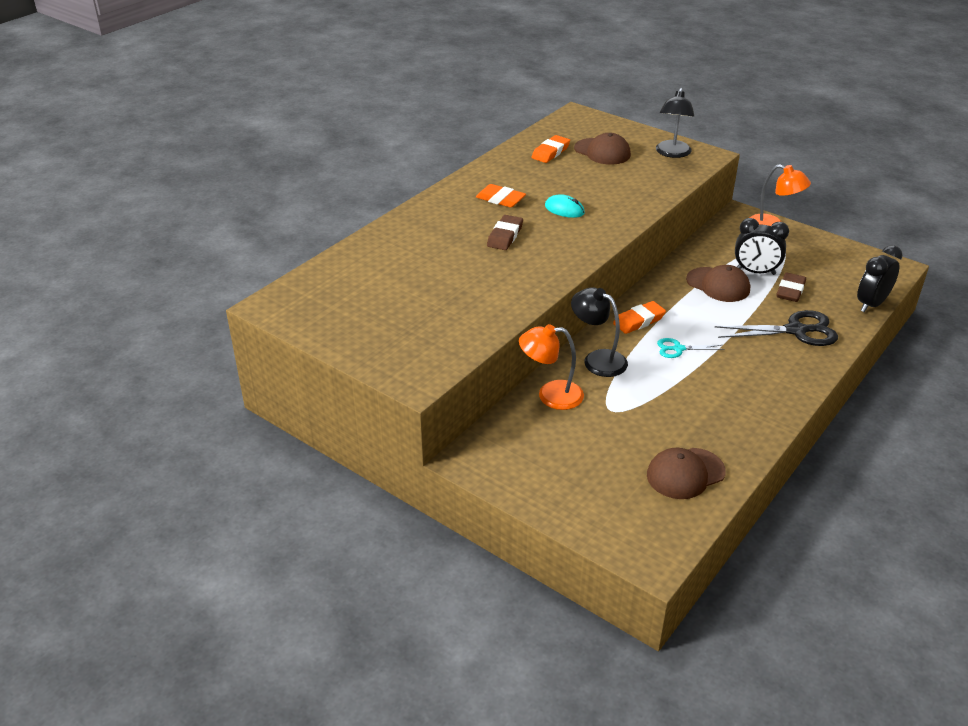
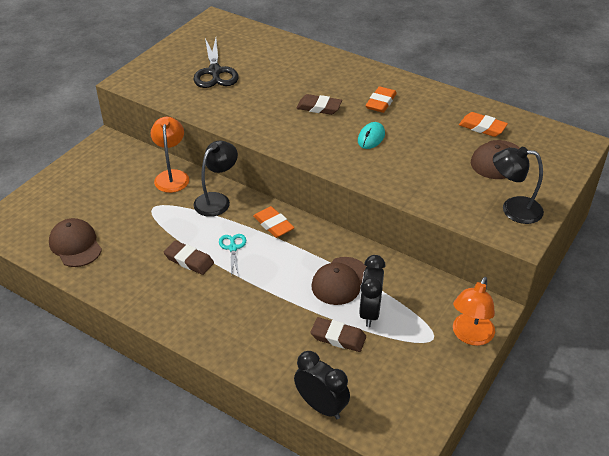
camera: 85 degrees right, 5 degrees up
(701, 380) = (189, 260): none -> brown eraser
(796, 331) = (266, 333): black scissors -> black scissors (215, 72)

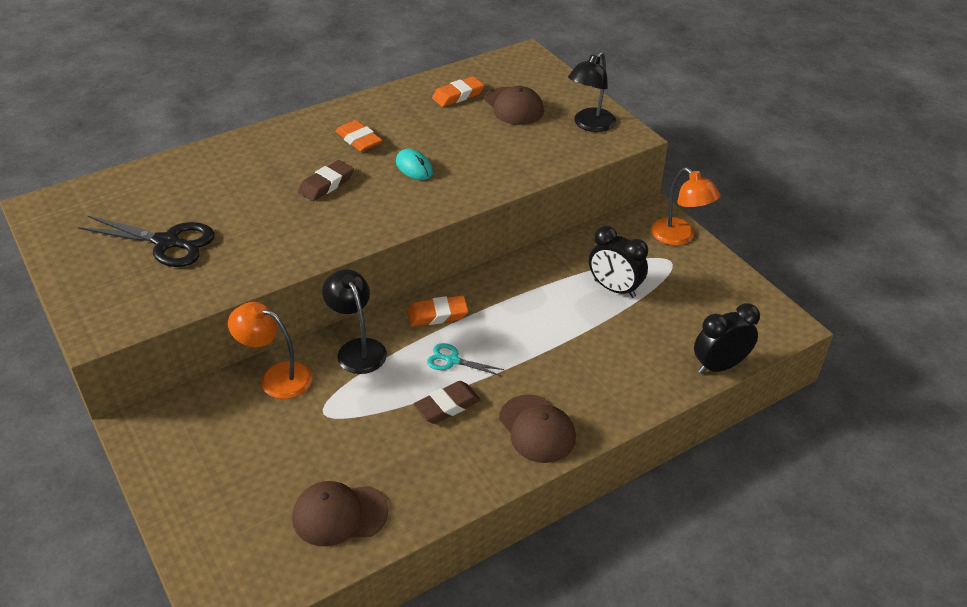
camera: 65 degrees left, 0 degrees up
(338, 337) = (636, 323): brown eraser -> none
(340, 281) = (559, 294): brown cap -> brown cap (537, 429)

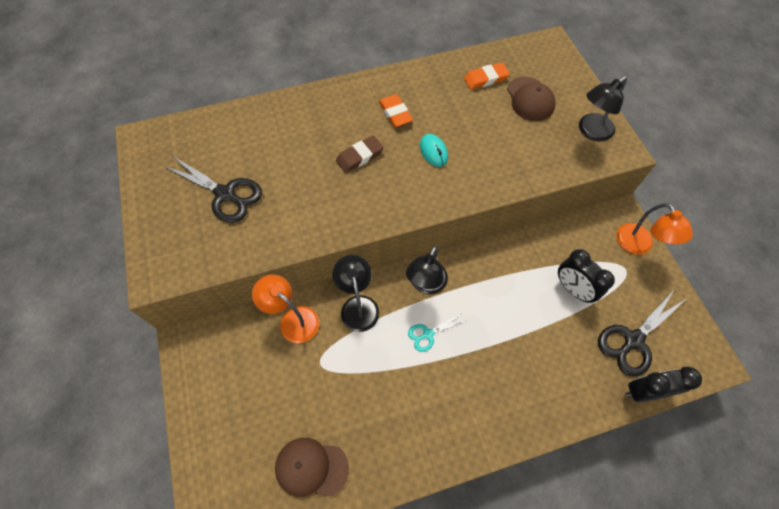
camera: 15 degrees right, 20 degrees up
(437, 315) = (426, 285): orange eraser -> black lamp
(447, 405) = (414, 379): brown eraser -> none
(452, 360) = (428, 334): turquoise scissors -> turquoise scissors turned 60 degrees counterclockwise
(537, 429) = (480, 421): brown cap -> none
(695, 323) = (633, 340): none -> black scissors

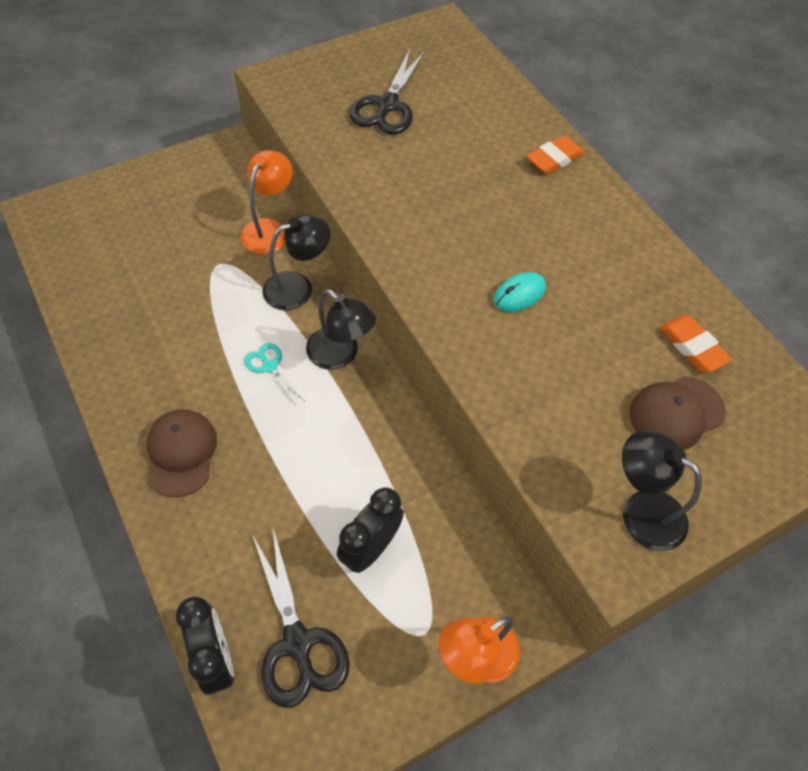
camera: 75 degrees right, 5 degrees down
(311, 467) = (101, 277): brown cap -> brown cap (181, 453)
(359, 156) = (482, 215): brown eraser -> none
(395, 113) = (572, 242): orange eraser -> orange eraser (554, 159)
(426, 285) = (340, 355): black lamp -> black lamp turned 150 degrees counterclockwise
(633, 340) = (297, 643): black scissors -> black scissors turned 150 degrees counterclockwise

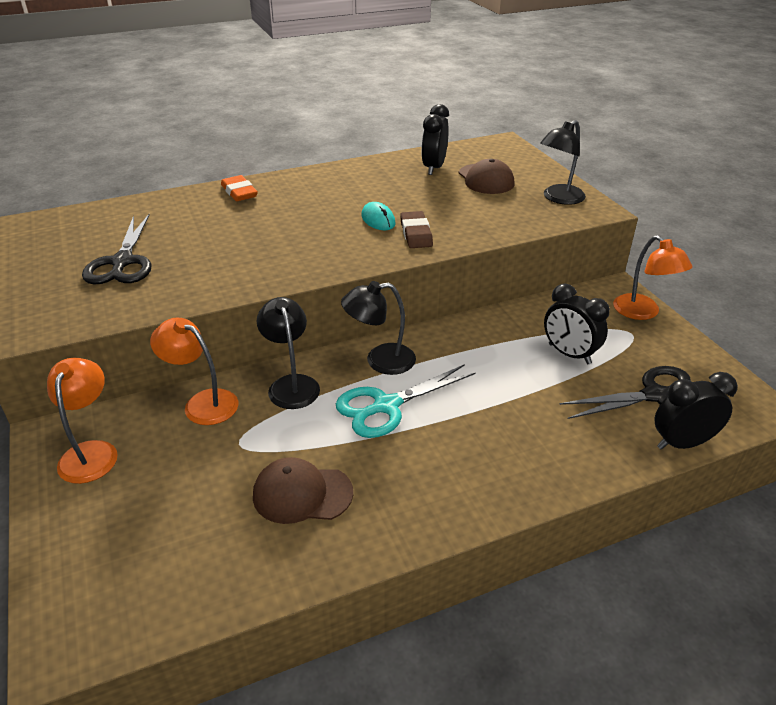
camera: 80 degrees left, 20 degrees down
(181, 453) = (484, 470): brown cap -> brown cap (302, 494)
(210, 176) = (91, 452): none -> orange lamp
(270, 366) = (386, 406): turquoise scissors -> turquoise scissors, size x1.85
(340, 355) = (380, 360): black lamp -> black lamp turned 150 degrees counterclockwise
(387, 105) = (122, 262): black scissors -> black scissors turned 60 degrees clockwise
(492, 335) = (416, 233): none -> brown eraser
(692, 346) = (434, 168): orange eraser -> black clock

